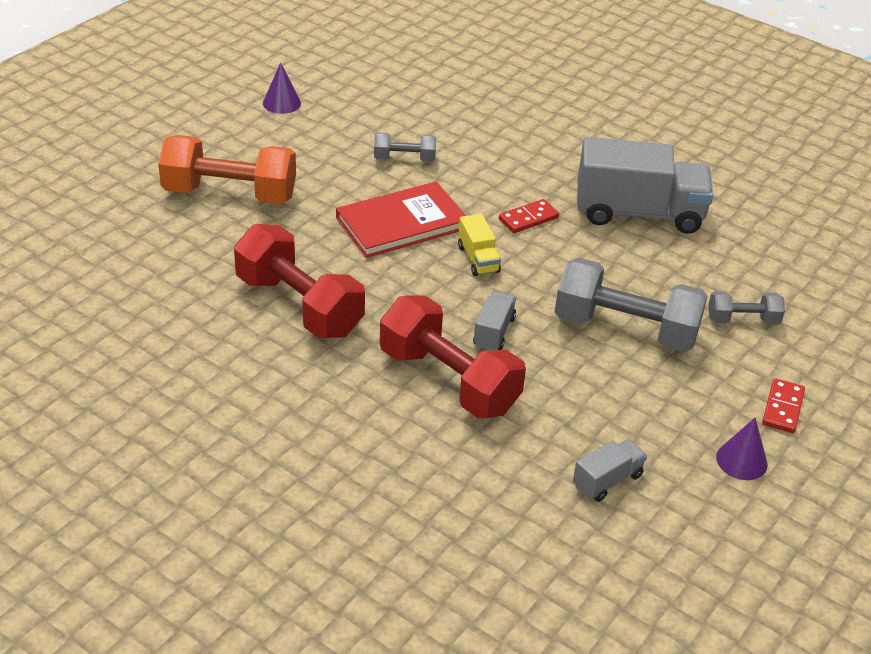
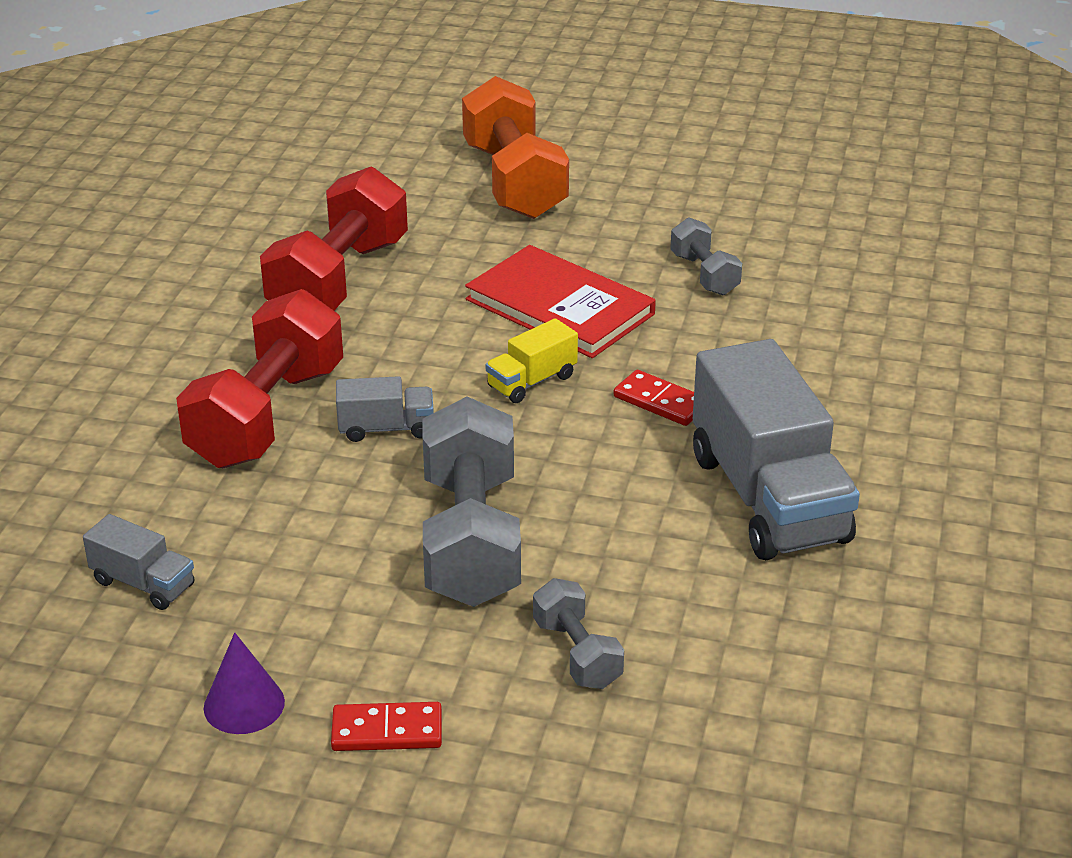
camera: 70 degrees right, 5 degrees down
(281, 103) = (738, 161): purple cone -> none

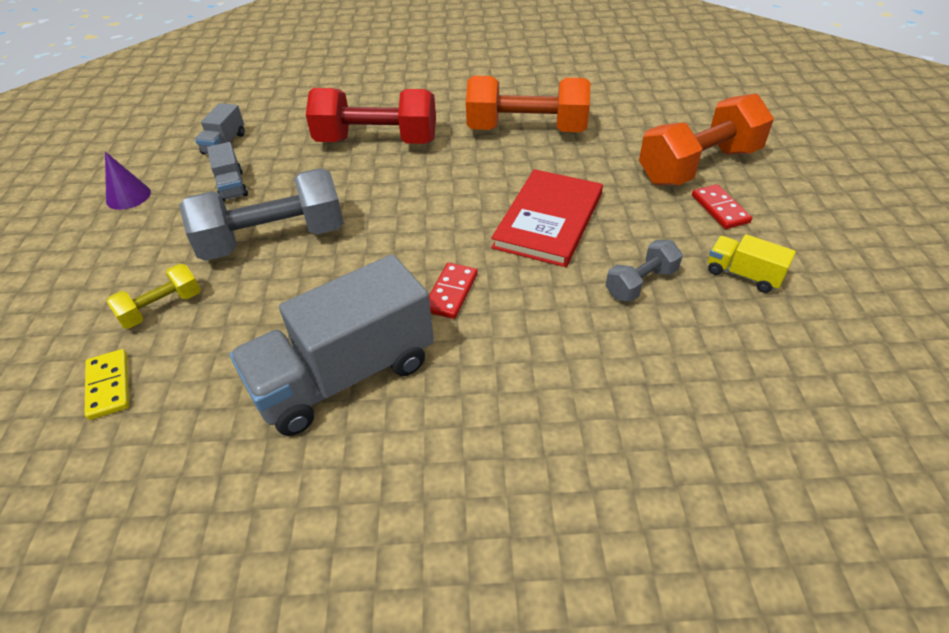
camera: 75 degrees right, 10 degrees up
(339, 280) = (526, 130): red dumbbell -> orange dumbbell
(386, 428) = (378, 183): grey truck -> grey truck (232, 186)
(387, 731) = (100, 248): red domino -> red domino (720, 209)
(532, 381) = (451, 227): yellow truck -> yellow truck (743, 275)
(577, 653) = (161, 308): grey dumbbell -> yellow dumbbell
(715, 699) = (109, 386): none -> yellow domino

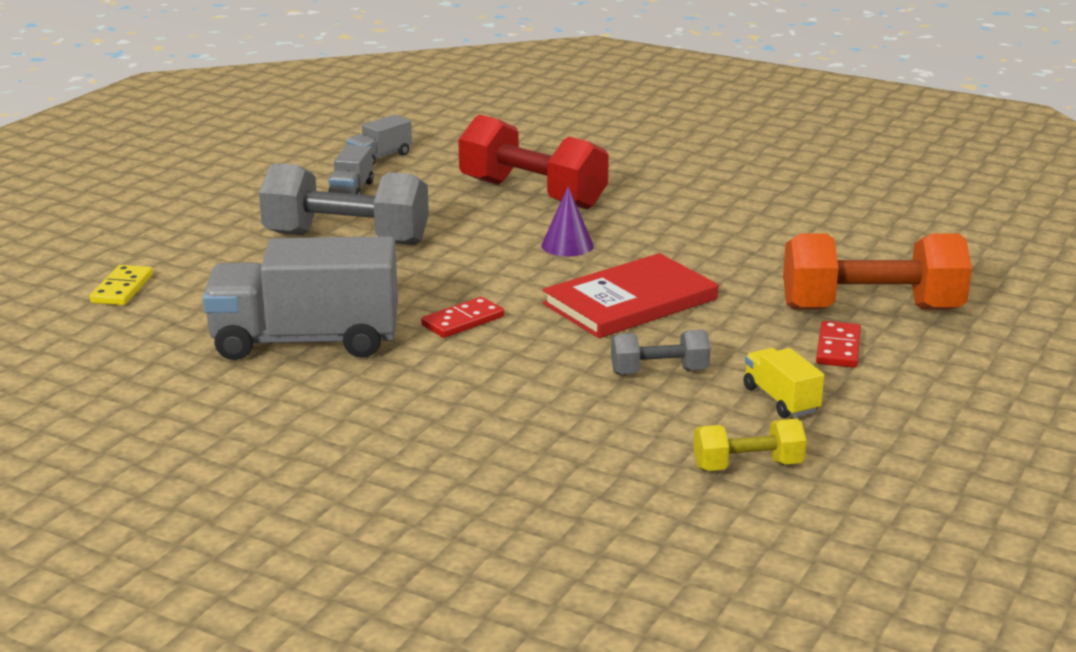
camera: 30 degrees right, 20 degrees down
(128, 196) = (253, 173): purple cone -> purple cone (567, 245)
(161, 308) = (206, 256): yellow dumbbell -> yellow dumbbell (747, 466)
(526, 130) = (710, 227): orange dumbbell -> none

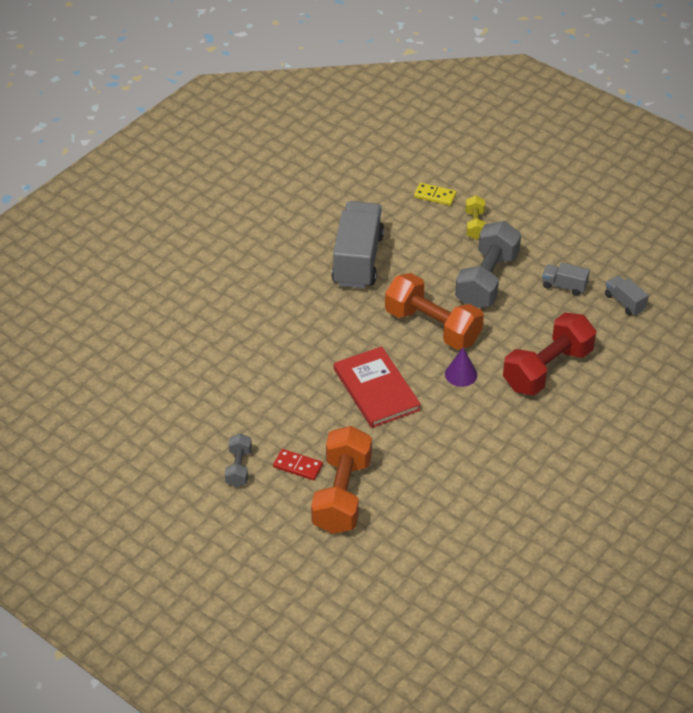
camera: 100 degrees right, 20 degrees up
(463, 321) = (367, 319): red domino -> none
(467, 270) = (432, 327): none -> orange dumbbell
(659, 372) = (290, 386): grey dumbbell -> grey dumbbell (239, 468)
(747, 466) = (190, 400): yellow dumbbell -> yellow dumbbell (475, 225)
(781, 400) = (248, 427): yellow truck -> none

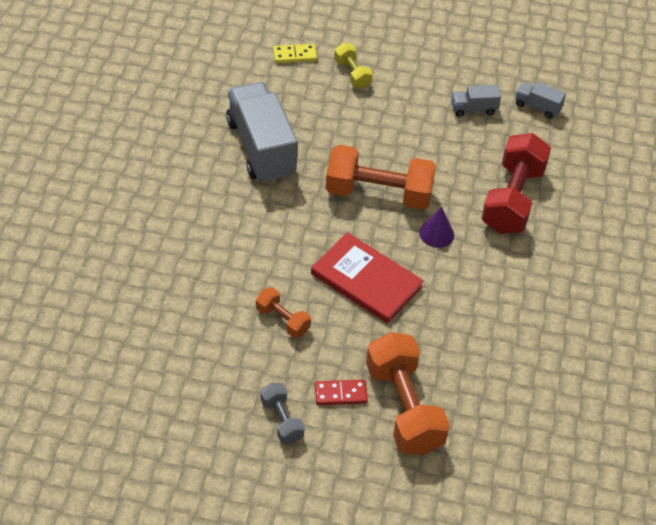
camera: 30 degrees left, 5 degrees up
(288, 396) = (282, 320): none -> orange dumbbell
(487, 280) = (399, 127): grey dumbbell -> none

